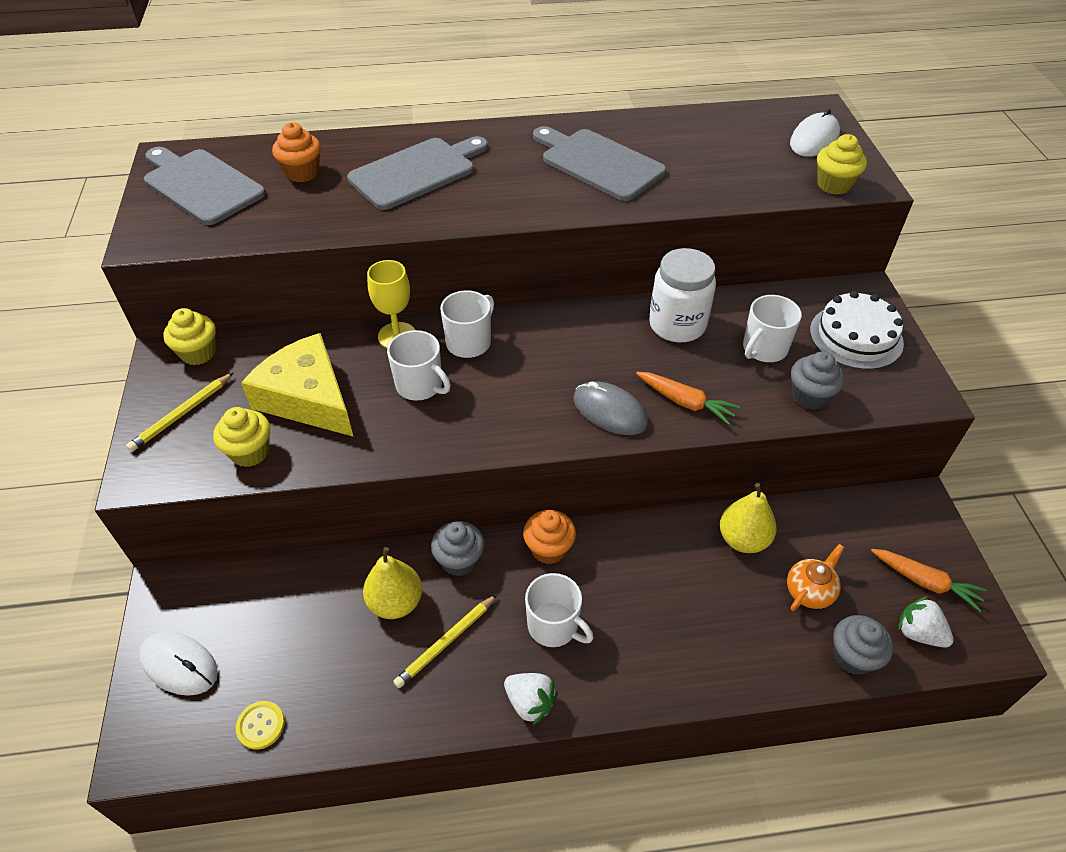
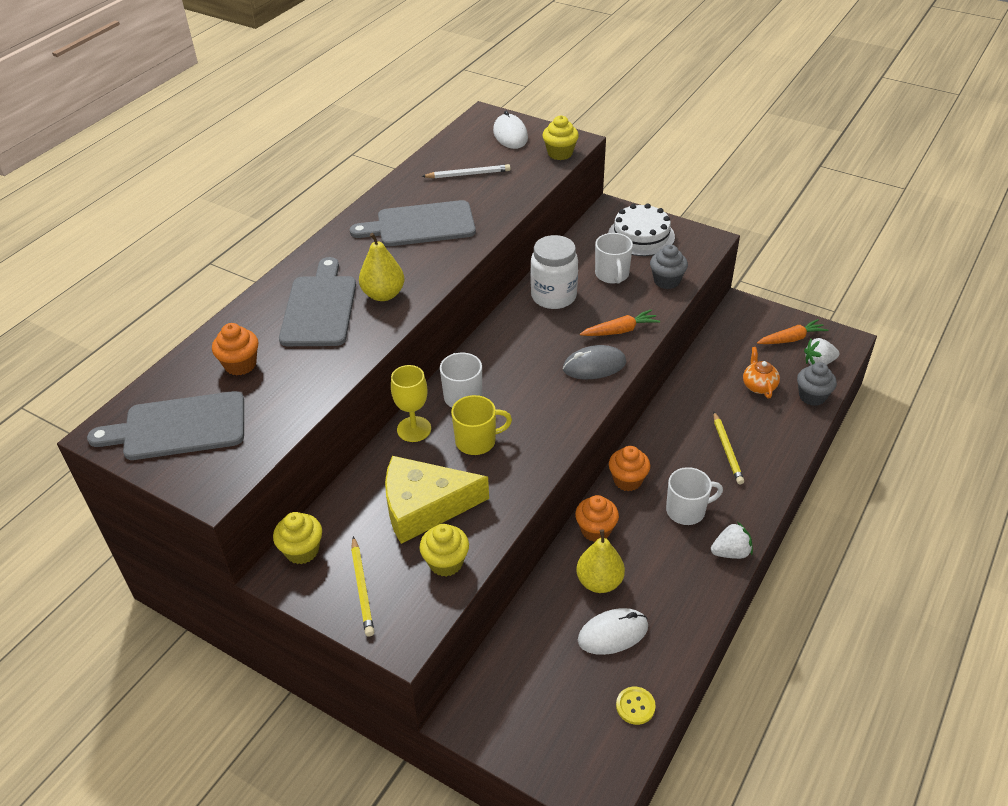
camera: 50 degrees left, 5 degrees down
(179, 665) = (543, 736): white mouse -> white mouse (613, 633)
(420, 385) = (477, 441): white mug -> yellow mug
(446, 643) = (654, 571): yellow pencil -> yellow pencil (727, 450)
(459, 560) = (595, 530): grey cupcake -> orange cupcake
(713, 149) = (468, 174): none -> white pencil
(743, 539) = (701, 390): yellow pear -> yellow pear (383, 294)

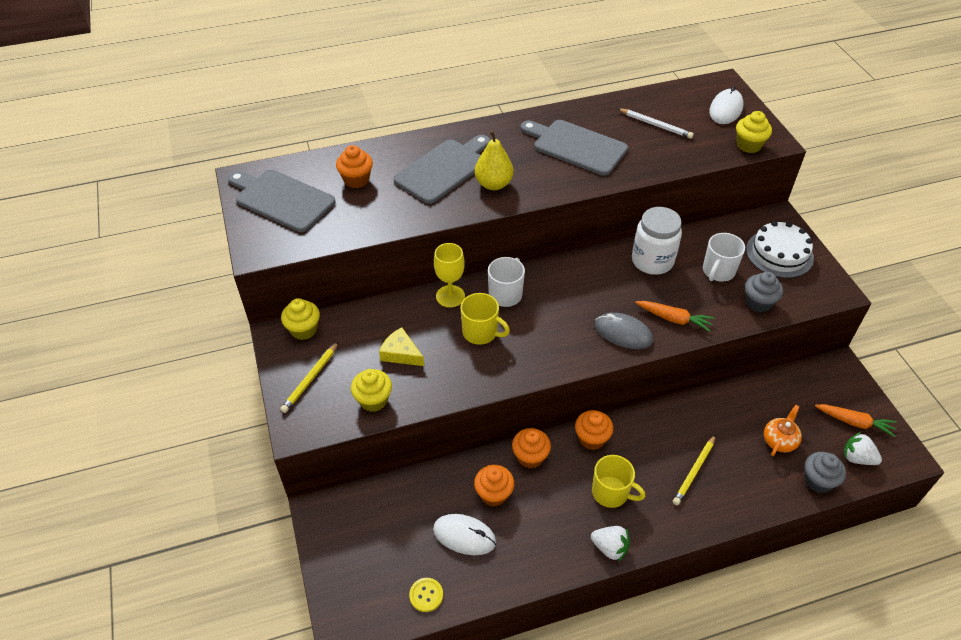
camera: 40 degrees right, 5 degrees up
(424, 506) = (401, 353): yellow cheese -> yellow cheese, size x0.53
(599, 582) = (494, 494): yellow pear -> orange cupcake
(687, 510) = (611, 492): white mug -> yellow mug

